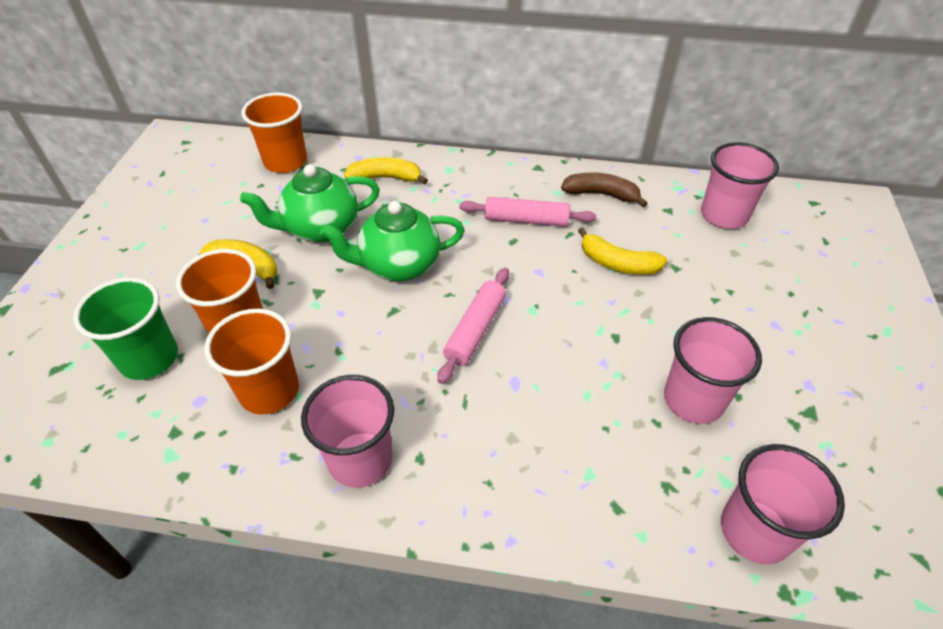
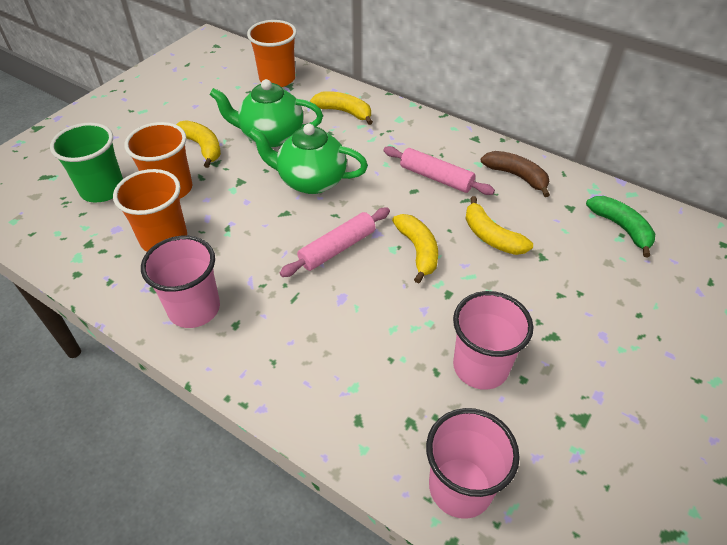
camera: 25 degrees right, 0 degrees up
(558, 303) = (418, 250): none -> yellow banana
(724, 215) = (621, 228): pink cup -> green banana

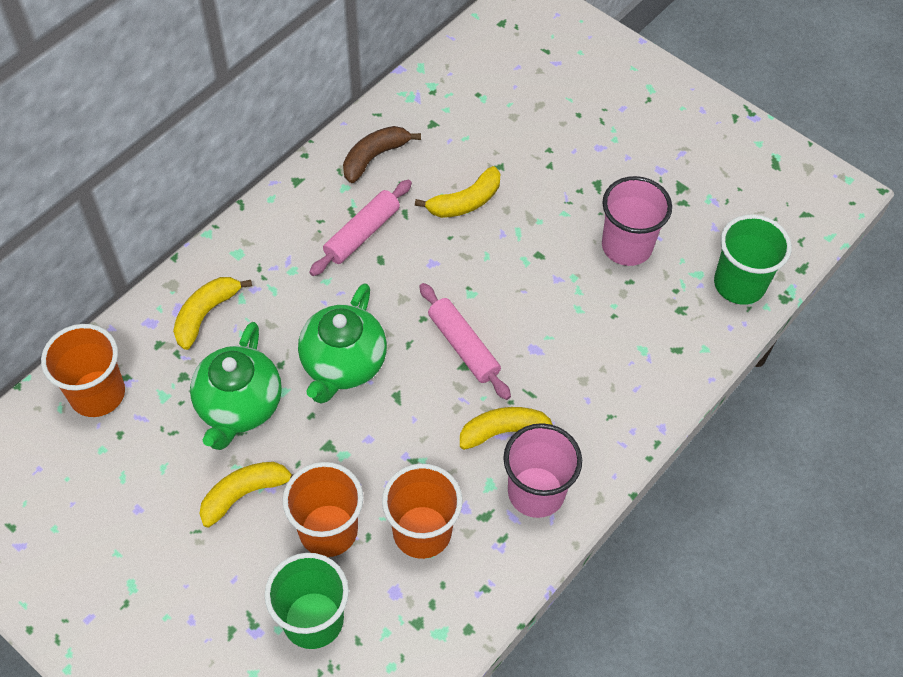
camera: 85 degrees left, 10 degrees up
(418, 250) = (477, 271): yellow banana -> yellow banana (505, 432)
(460, 487) = (739, 284): pink cup -> green cup
(621, 228) = (469, 92): green banana -> none

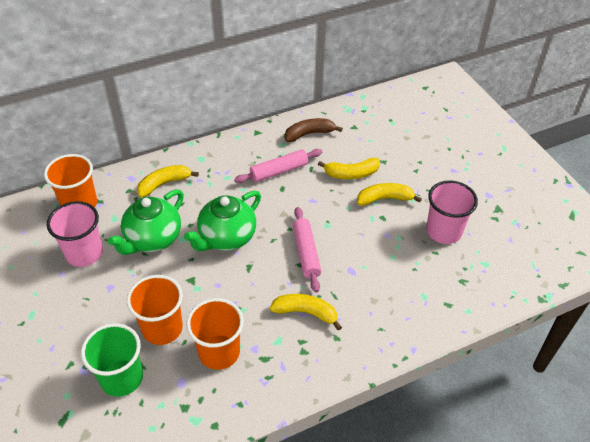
camera: 25 degrees right, 10 degrees down
(245, 494) = (126, 288): yellow banana -> yellow banana (384, 199)
(536, 492) = (306, 357): pink cup -> pink cup (84, 253)
(739, 284) = (512, 279): green cup -> none

